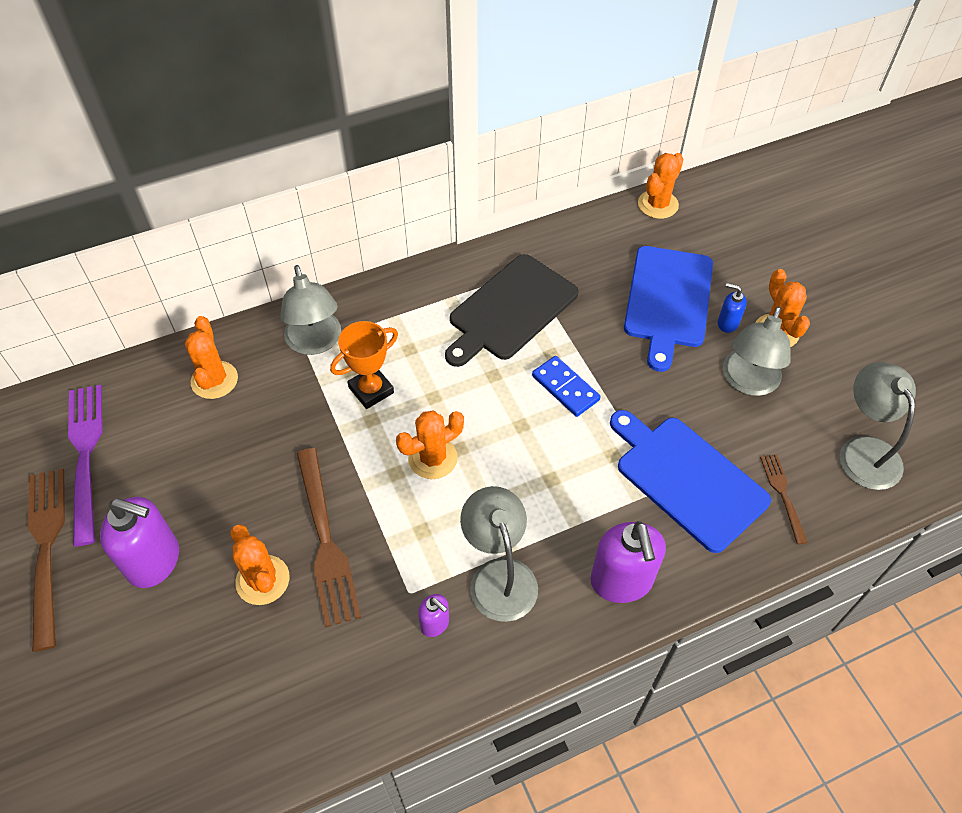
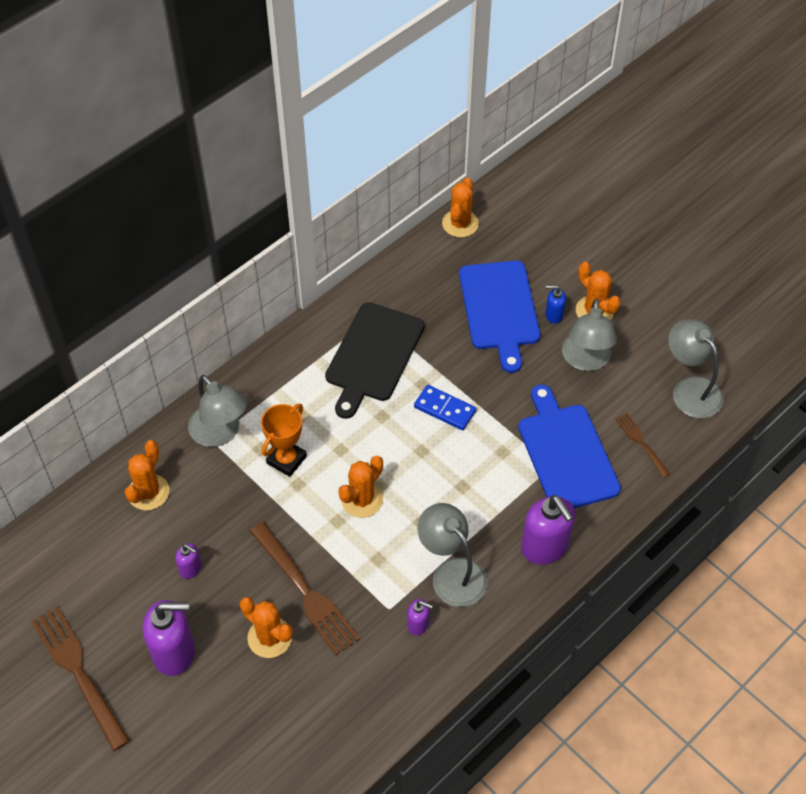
camera: 20 degrees left, 0 degrees up
(85, 456) = (70, 590): purple fork -> none
(214, 380) = (148, 492): orange cactus -> orange cactus turned 45 degrees clockwise
(217, 474) = (191, 569): none -> purple soap dispenser
(687, 479) = (566, 453): blue cutting board -> blue cutting board turned 45 degrees clockwise

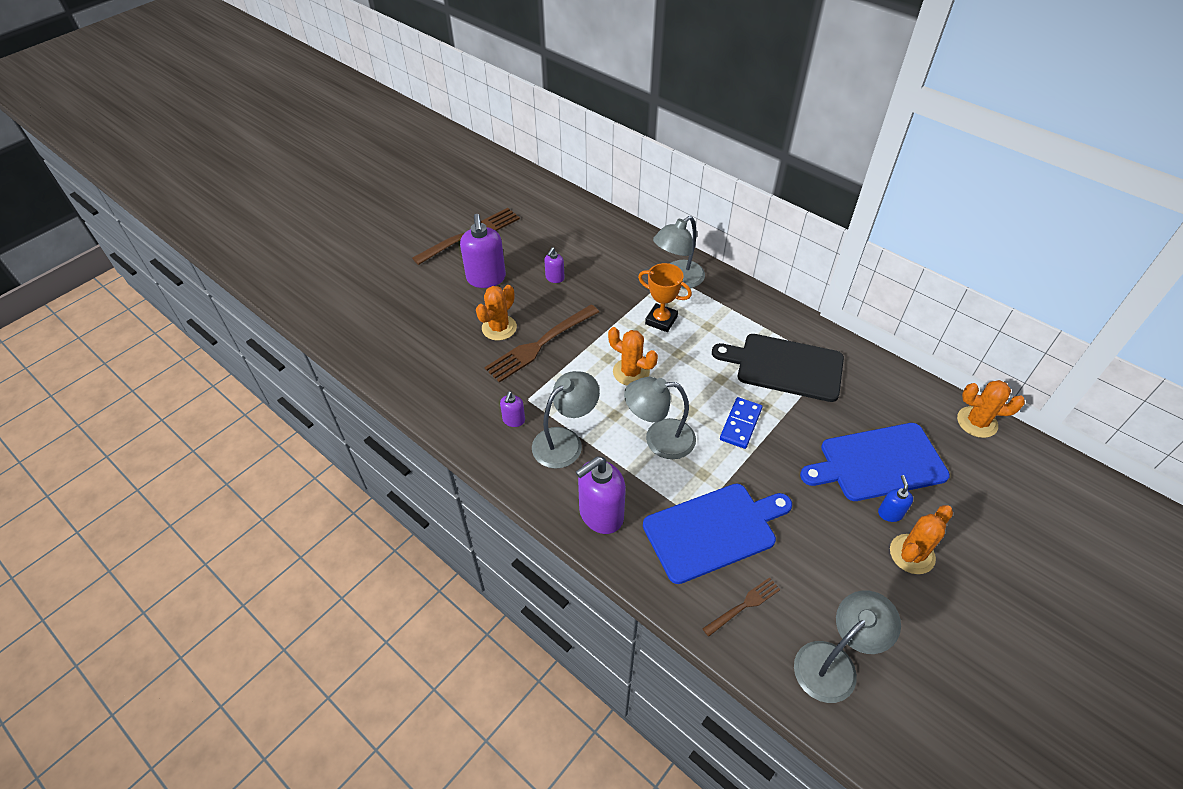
camera: 85 degrees right, 5 degrees down
(148, 492) = (616, 248): orange cactus -> none
(586, 360) = (839, 547): grey lamp -> grey lamp (659, 439)

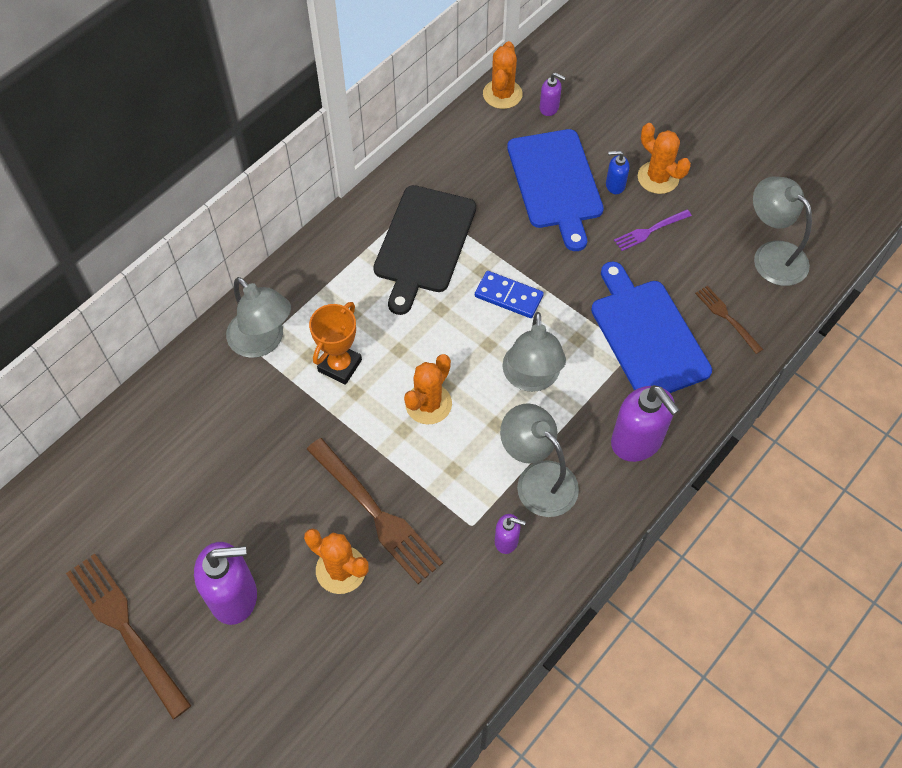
camera: 90 degrees left, 10 degrees up
(554, 278) = (244, 498): purple soap dispenser -> purple soap dispenser (549, 108)
(839, 542) = (650, 231): none -> purple fork

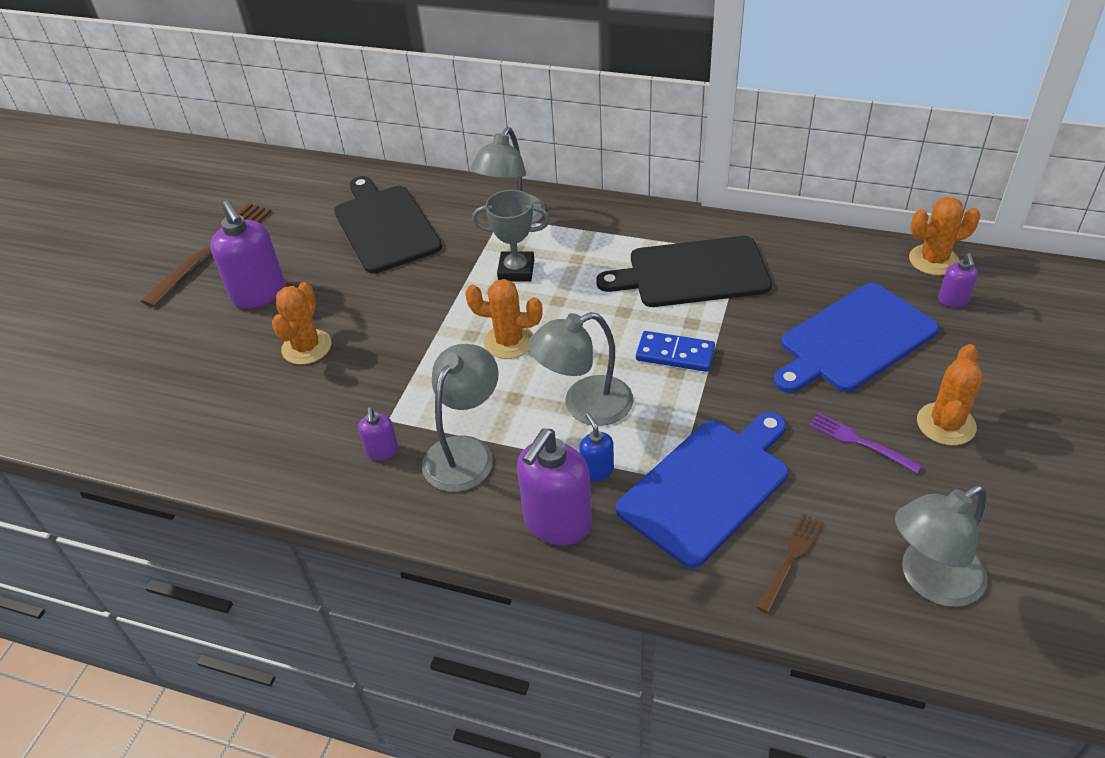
camera: 70 degrees right, 15 degrees down
(199, 452) = (385, 226): none -> black cutting board
(340, 365) = (516, 271): orange trophy -> grey trophy
(376, 513) = (373, 348): brown fork -> none
(508, 296) = (675, 354): blue domino -> blue domino turned 75 degrees counterclockwise
(615, 185) = (897, 389): blue soap dispenser -> blue soap dispenser (597, 470)
(772, 255) = (930, 580): grey lamp -> grey lamp turned 150 degrees counterclockwise

